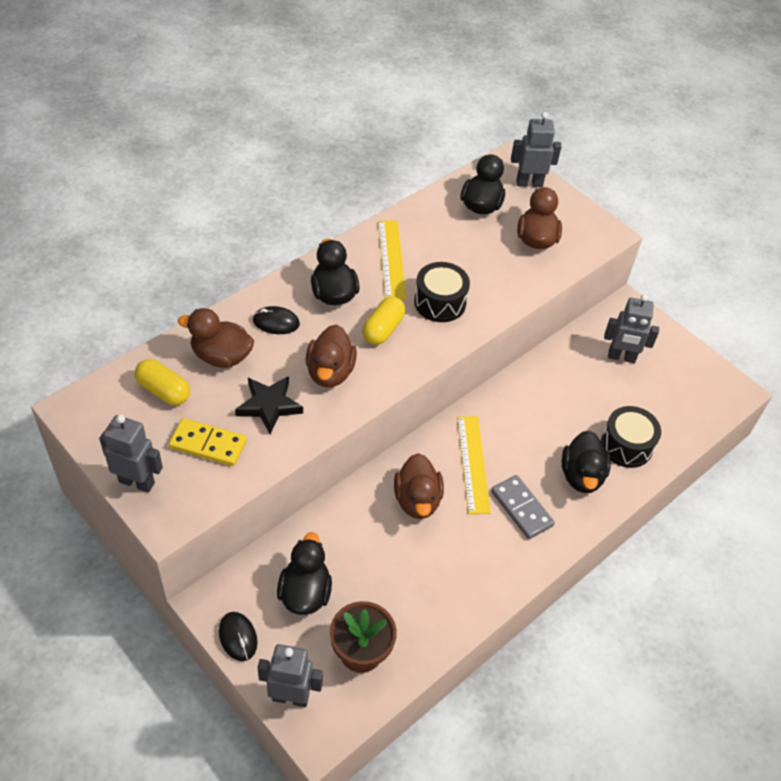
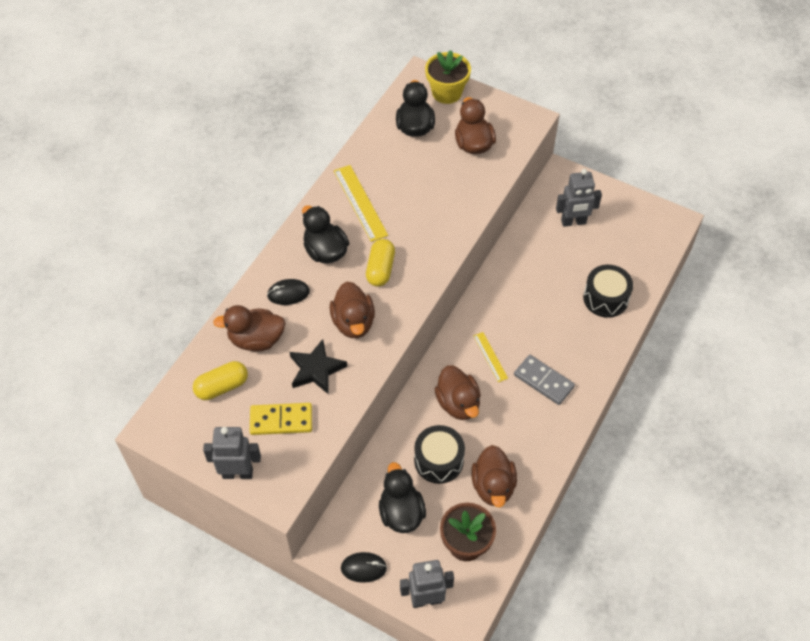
camera: 15 degrees left, 5 degrees up
(163, 391) = (222, 387): yellow capsule -> yellow capsule turned 45 degrees counterclockwise
(238, 637) = (363, 568): black mouse -> black mouse turned 45 degrees counterclockwise
(418, 600) = (493, 486): none -> brown duck
(440, 302) = (417, 229): black drum -> black drum (438, 460)
(473, 464) = (490, 357): yellow ruler -> yellow ruler, size x0.58
(529, 183) = (446, 93): grey robot -> yellow flower pot
(581, 476) = (580, 337): black duck -> none

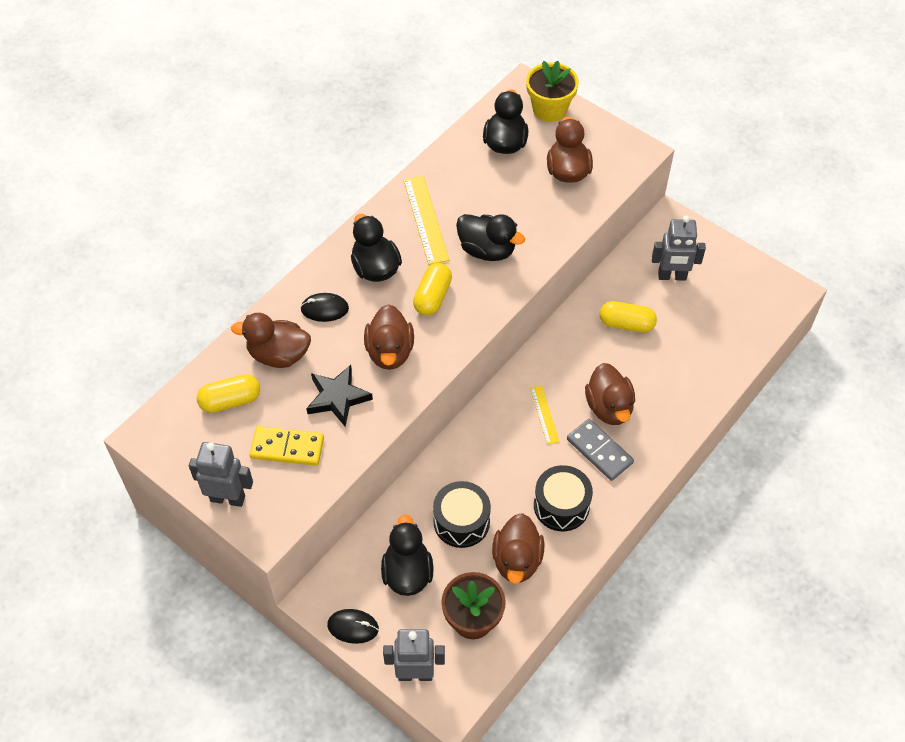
camera: 10 degrees right, 0 degrees up
(419, 222) = (487, 250): none -> black duck
(458, 403) = (497, 461): brown duck -> brown duck (609, 407)
(543, 268) = (626, 324): none -> yellow capsule
(605, 298) = (691, 368): black drum -> black drum (561, 506)

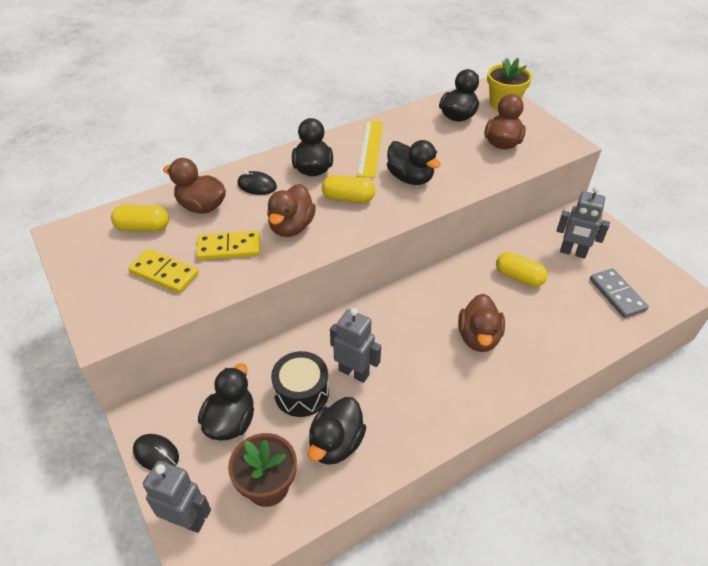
camera: 20 degrees right, 10 degrees down
(228, 498) = (90, 297): grey robot -> grey robot (354, 372)
(337, 397) = (229, 248): black star -> yellow domino
(432, 297) = (348, 198): yellow capsule -> yellow capsule turned 60 degrees clockwise
(517, 560) = (336, 444): brown duck -> black duck
(544, 414) = (416, 326): yellow ruler -> none
(561, 506) = (400, 407): black drum -> none
(599, 451) = (455, 371): grey domino -> grey domino (617, 295)

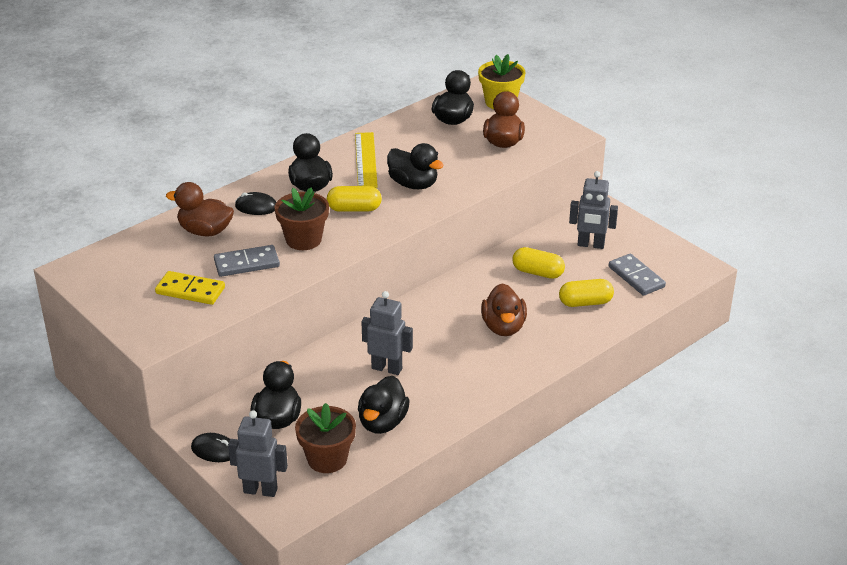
camera: 10 degrees left, 10 degrees down
(143, 228) = (152, 256): yellow capsule -> yellow capsule (585, 302)
(229, 248) = (247, 263): yellow domino -> grey domino
(291, 227) = (303, 239): brown duck -> brown flower pot
(301, 392) = (340, 389): black drum -> none

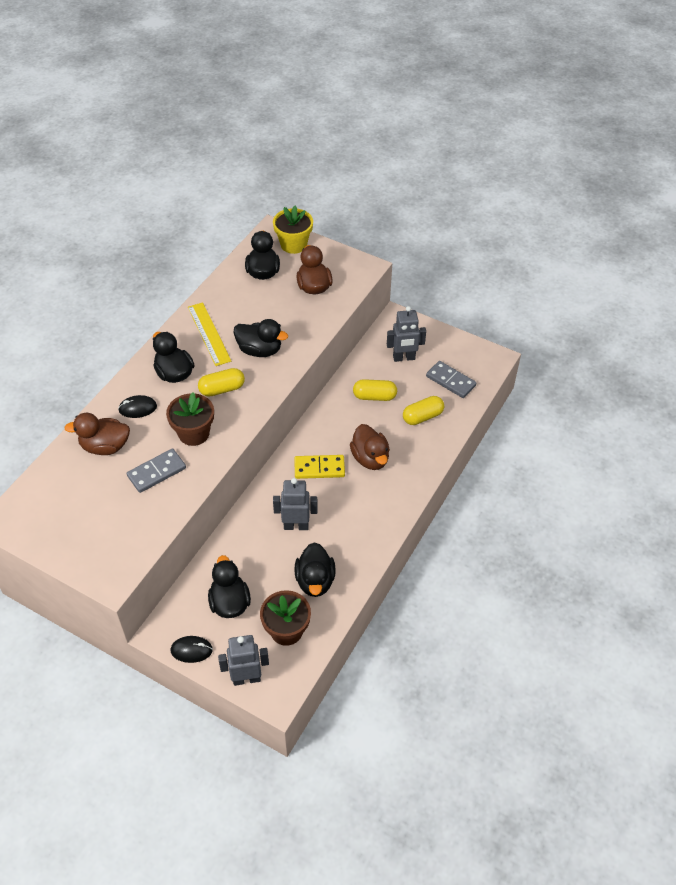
camera: 20 degrees left, 15 degrees up
(190, 290) = (121, 515): yellow domino -> yellow domino (319, 468)

